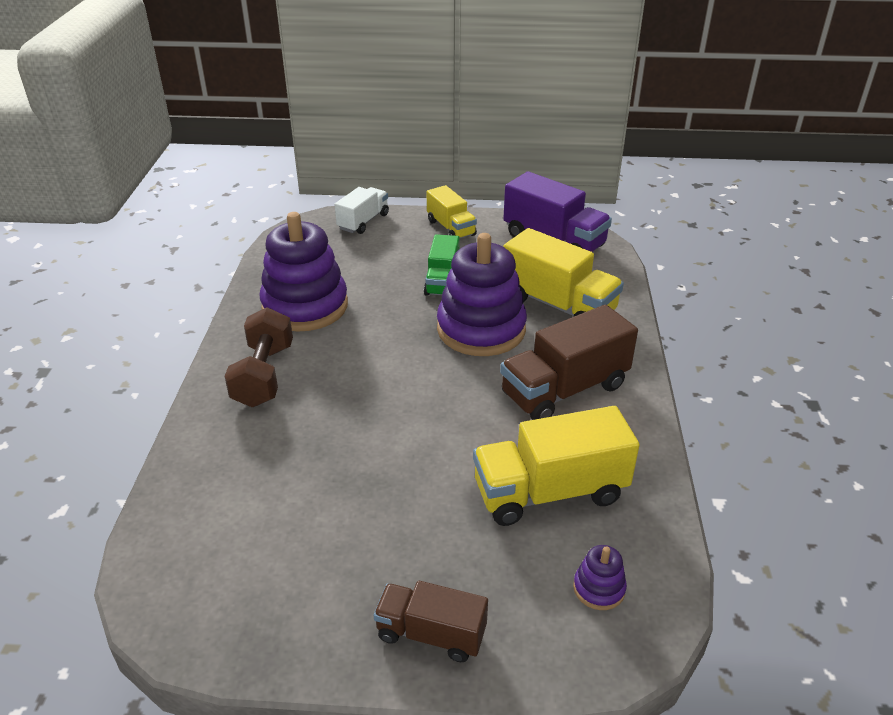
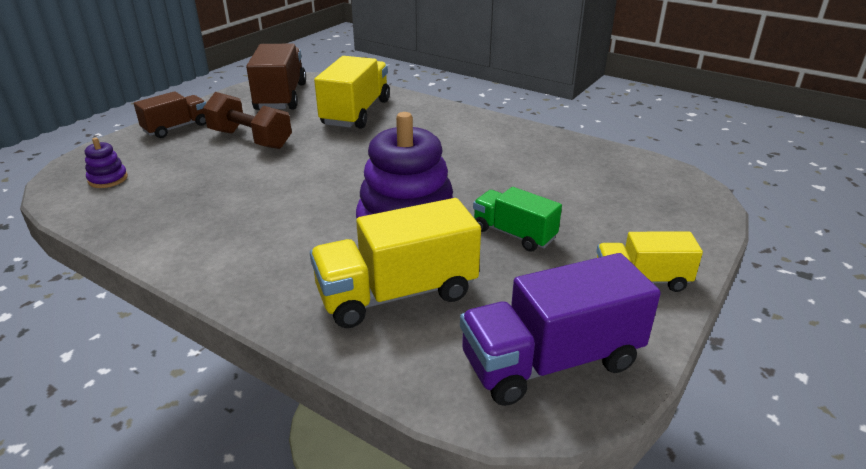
camera: 120 degrees right, 5 degrees down
(263, 375) = (448, 127): brown dumbbell -> brown dumbbell (250, 139)
(305, 306) = (529, 157): purple stacking toy -> none
(363, 222) = (689, 222): white truck -> none
(549, 492) = (193, 190): yellow truck -> yellow truck (356, 113)
(564, 390) = (272, 239): brown truck -> brown truck (281, 97)

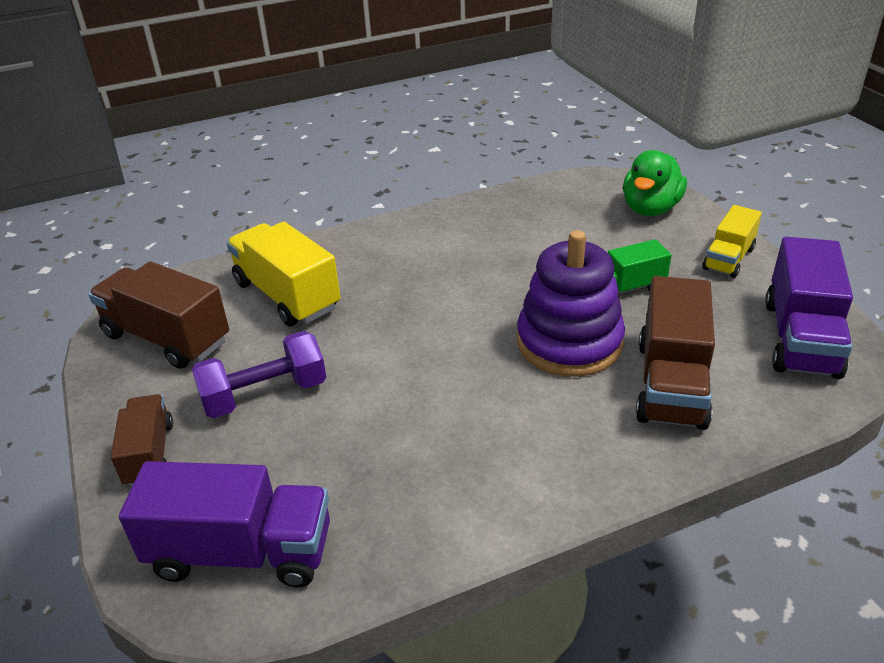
camera: 55 degrees left, 5 degrees up
(108, 179) = (241, 552): purple stacking toy -> purple truck
(250, 139) = (265, 394): brown dumbbell -> purple dumbbell
(397, 294) = (671, 383): yellow truck -> brown truck
(667, 214) = (650, 209): none -> green duck

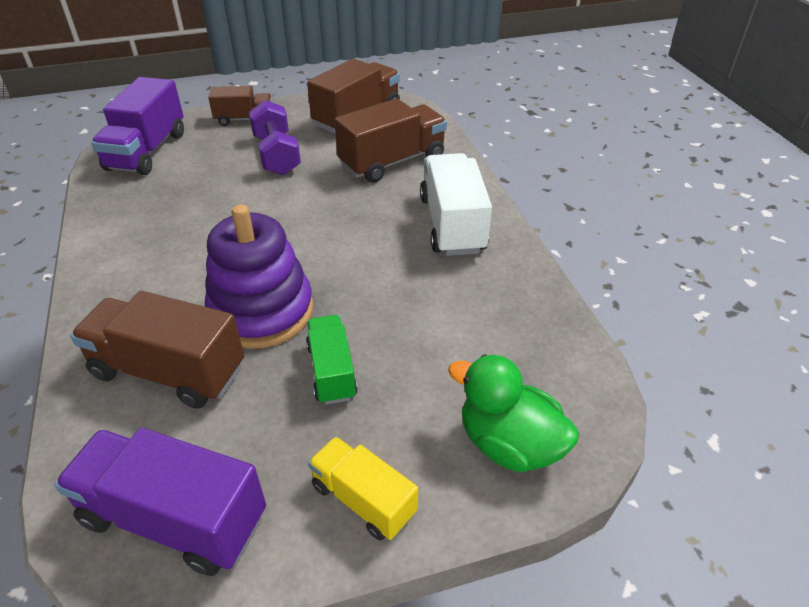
camera: 95 degrees right, 5 degrees up
(287, 295) = (392, 162): yellow truck -> brown truck
(406, 247) = (452, 224): none -> white truck

